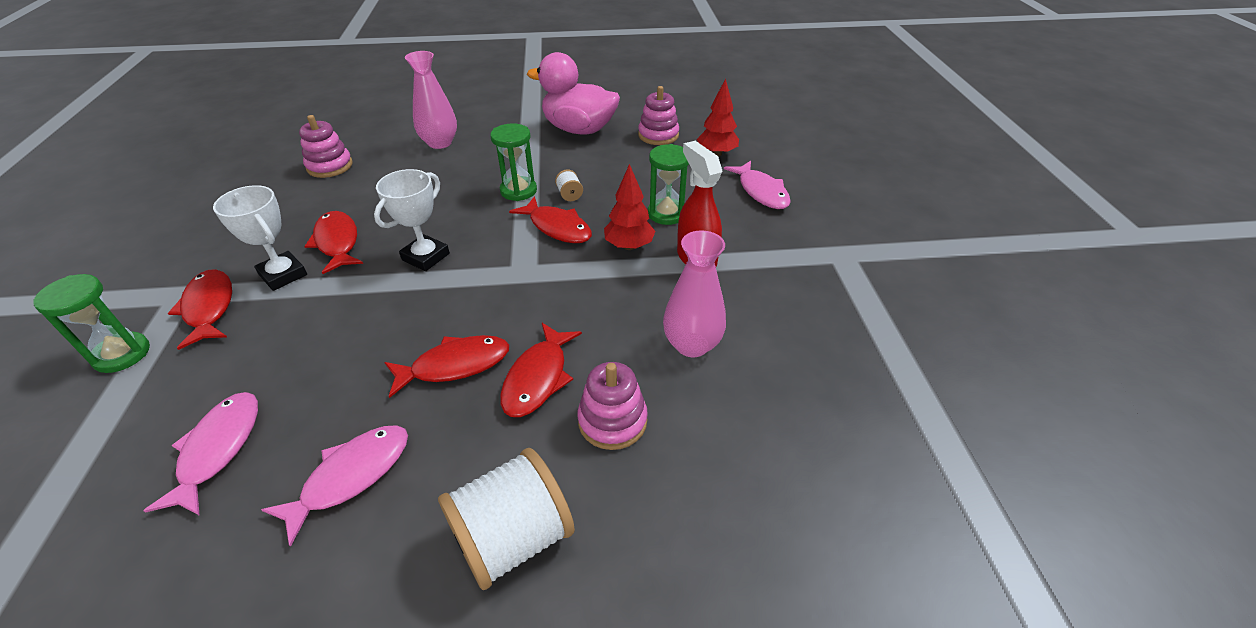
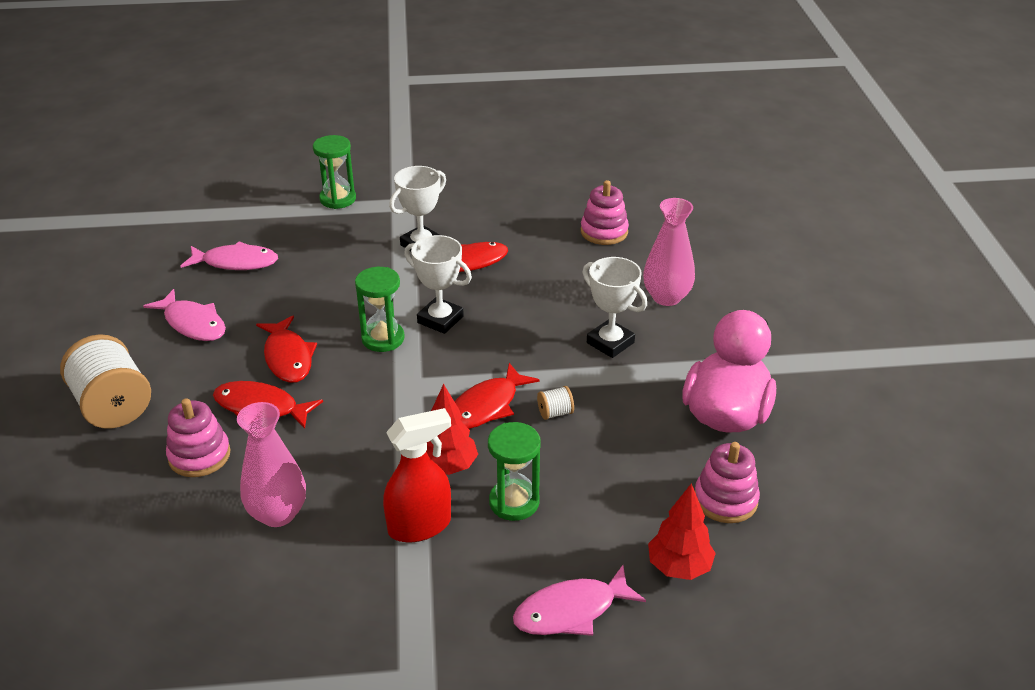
camera: 90 degrees right, 5 degrees down
(209, 308) = (383, 220): red fish -> none
(489, 169) = (610, 343): none -> white trophy
(518, 191) = (562, 370): green hourglass -> green hourglass (383, 339)

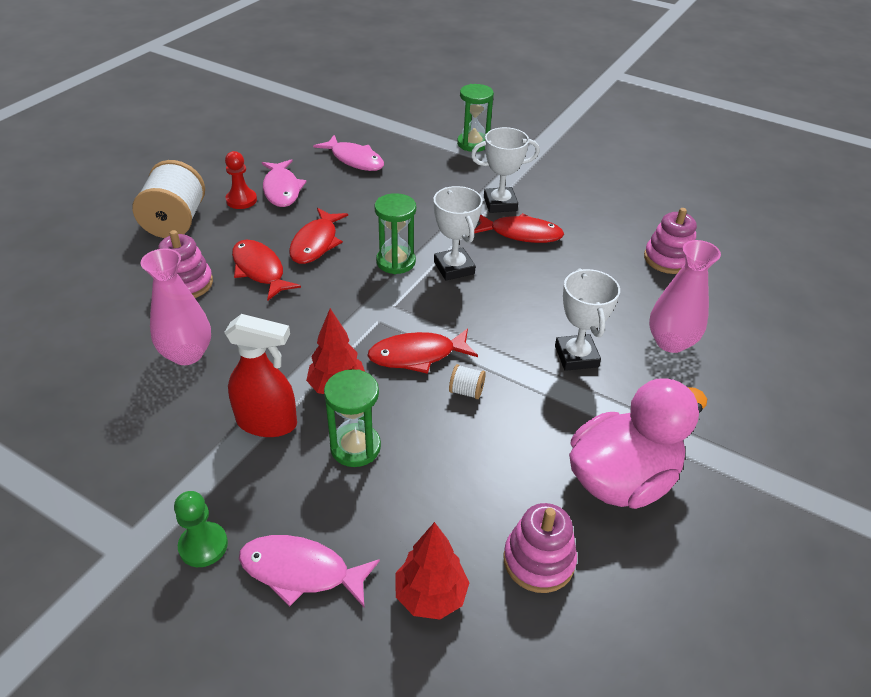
camera: 35 degrees right, 5 degrees up
(161, 353) = (241, 200): none -> red pawn
(474, 643) = (203, 546): none -> green pawn

